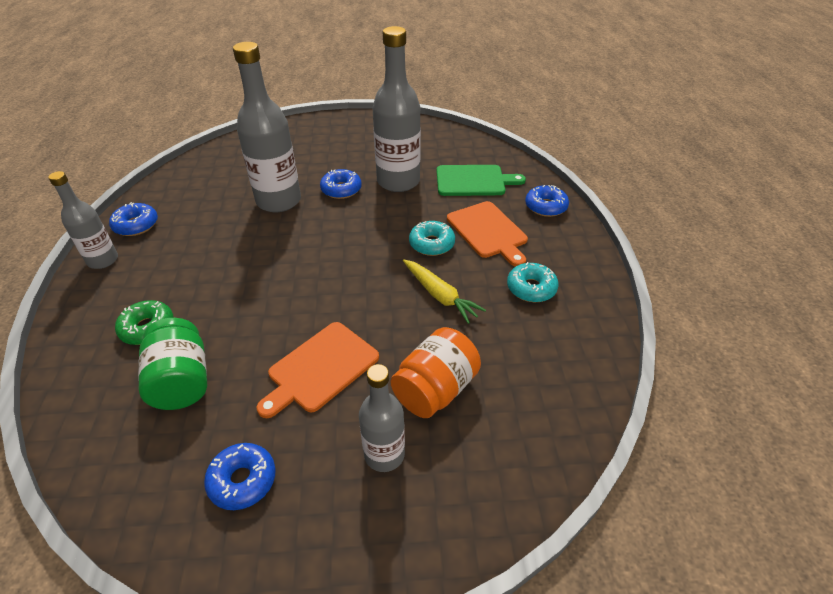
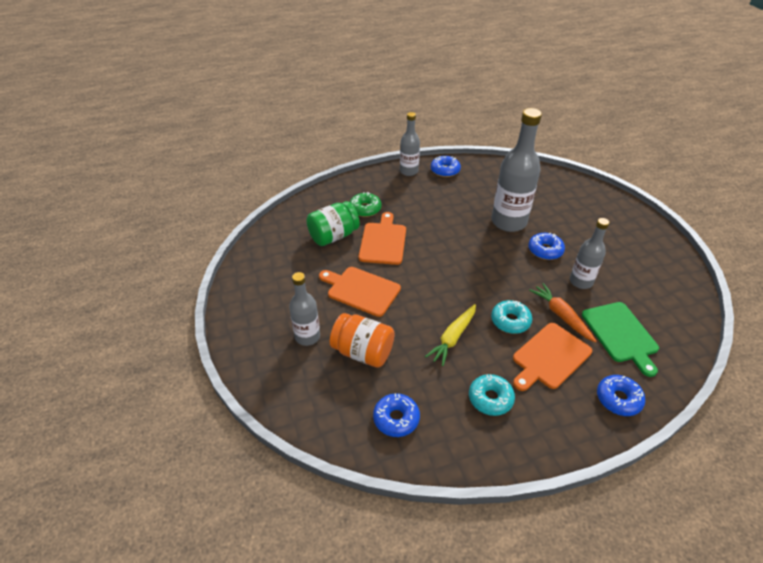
camera: 75 degrees right, 0 degrees up
(235, 322) = (383, 241): none -> orange cutting board
(242, 480) = (279, 281): blue donut -> blue donut (396, 419)
(398, 181) = (581, 282): grey bottle -> grey bottle, size x0.58
(438, 208) = (561, 316): none -> orange carrot

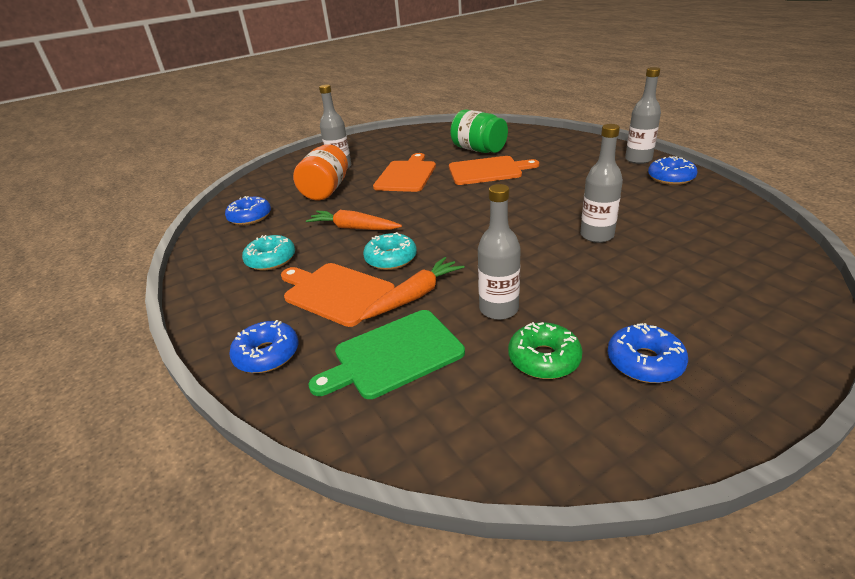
camera: 80 degrees right, 10 degrees down
(365, 209) = (536, 153): green donut -> green donut (544, 359)
(453, 338) = (354, 228): yellow carrot -> orange carrot
(508, 222) = (597, 235): grey bottle -> grey bottle, size x0.58
(545, 250) = (553, 271): blue donut -> blue donut (644, 362)

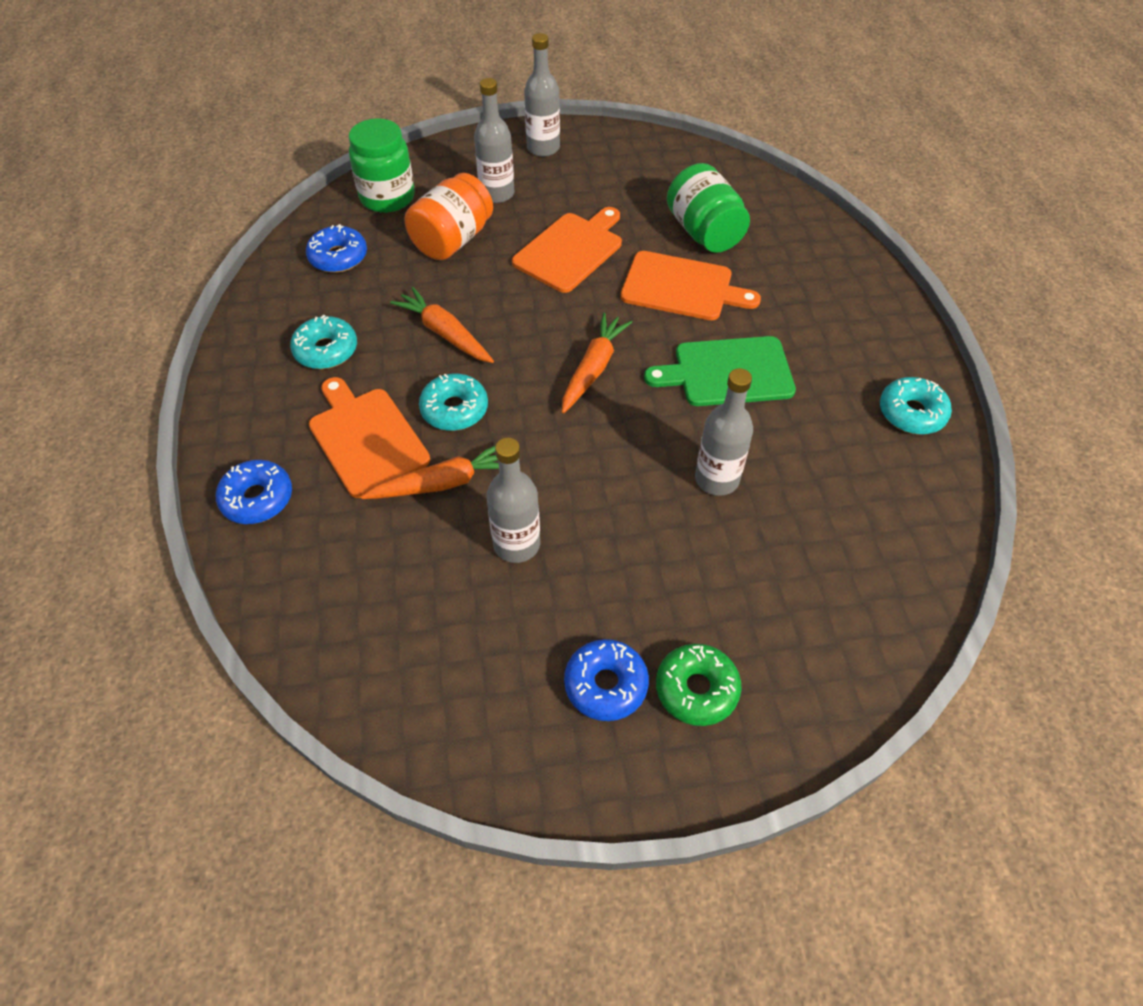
camera: 20 degrees right, 20 degrees up
(267, 186) = (387, 197): none -> green jar
(393, 355) = (373, 557): green cutting board -> green cutting board (727, 372)
(468, 214) = (593, 369): none -> orange carrot
(544, 359) = (512, 632): green donut -> green donut (696, 689)
(638, 159) = (905, 353): grey bottle -> grey bottle (543, 148)
(670, 178) = (911, 413): blue donut -> turquoise donut

